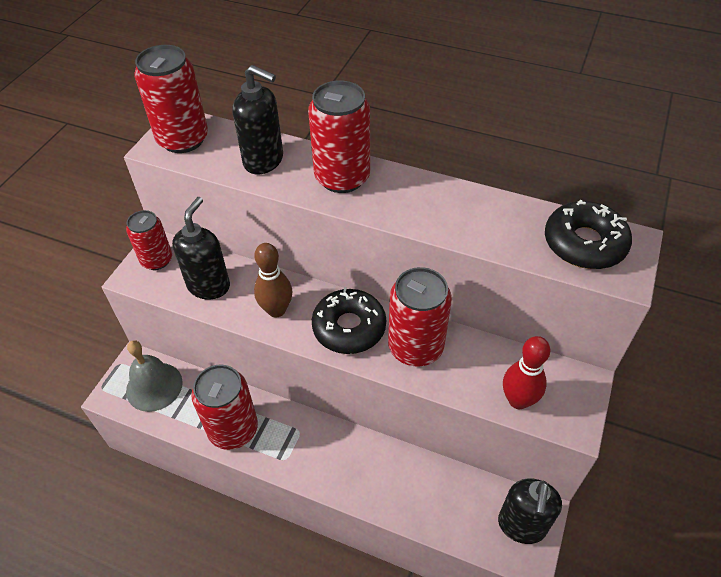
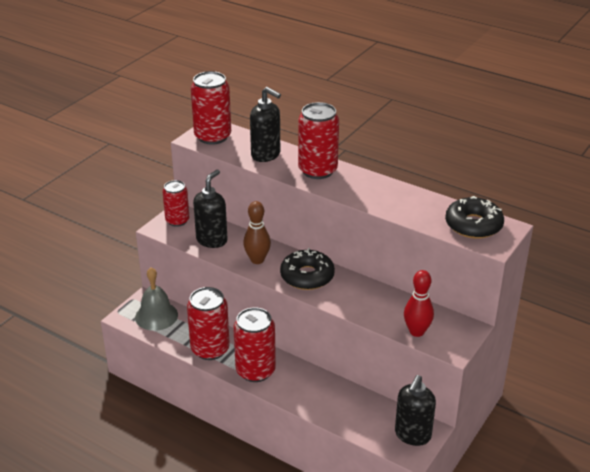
camera: 10 degrees right, 15 degrees down
(415, 347) = (352, 293): red can -> red can (255, 370)

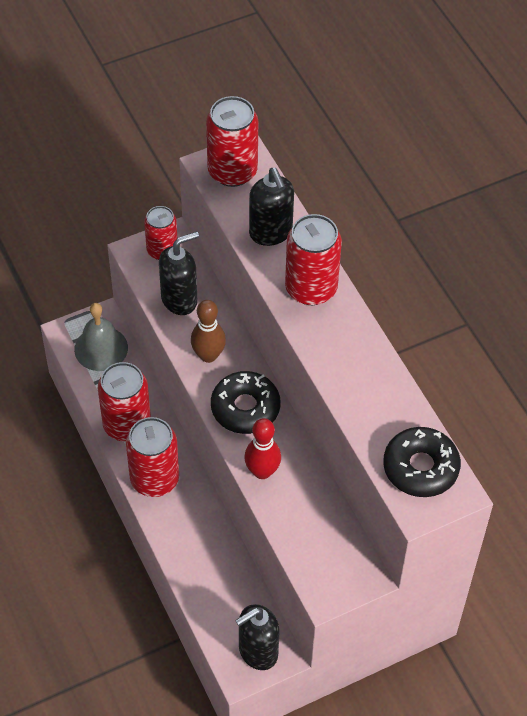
camera: 30 degrees right, 20 degrees up
(417, 331) = (305, 550): red bowling pin -> red bowling pin (262, 471)

